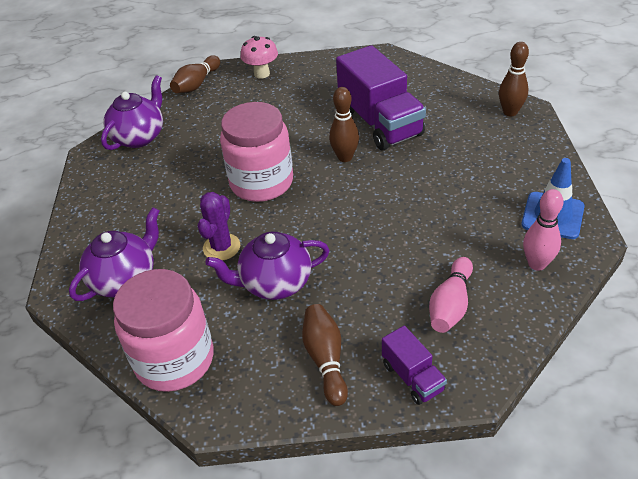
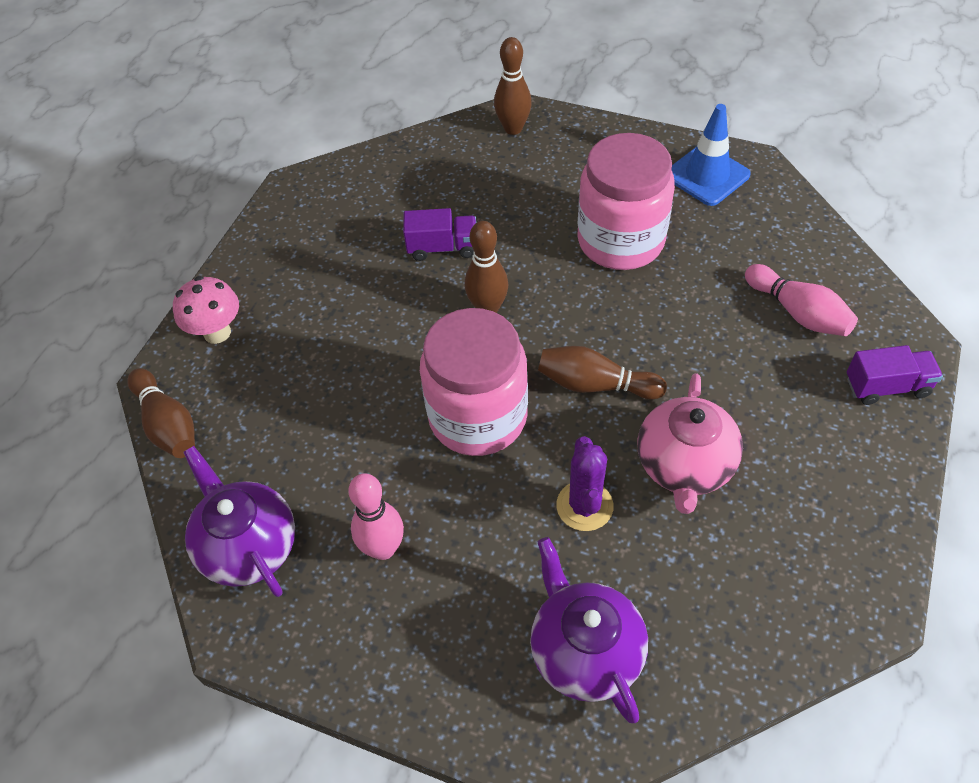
camera: 65 degrees left, 10 degrees up
(174, 359) = (770, 624): pink jar -> pink jar (620, 241)
(221, 247) = (584, 506): purple cactus -> purple cactus turned 45 degrees clockwise
(275, 283) = (684, 466): purple teapot -> pink teapot
(325, 359) = (832, 456): brown bowling pin -> brown bowling pin (595, 384)
(380, 123) = (442, 247): purple truck -> purple truck, size x0.48
(537, 264) = (771, 220): pink bowling pin -> pink bowling pin (383, 548)

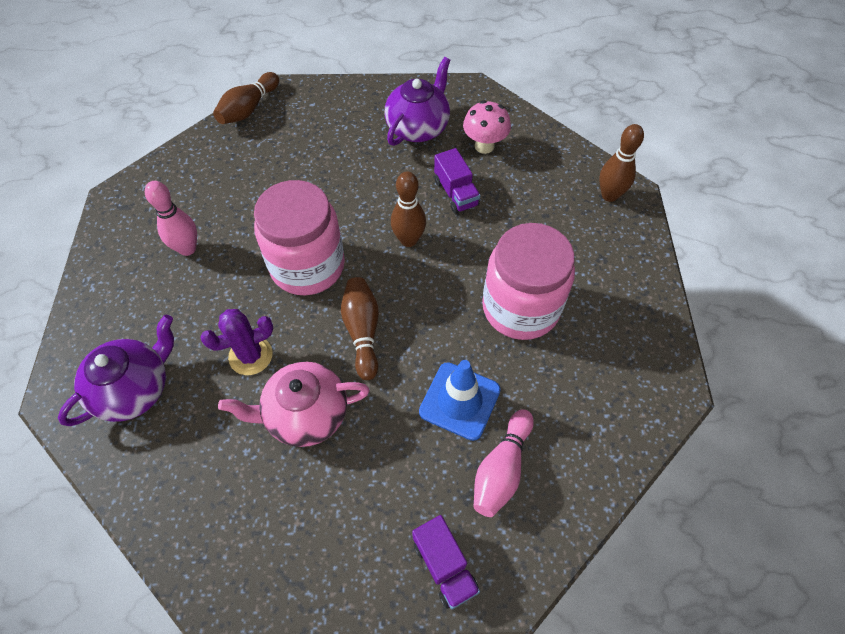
camera: 65 degrees right, 5 degrees up
(217, 332) = (327, 102): pink mushroom -> pink mushroom (484, 146)
(248, 546) = (173, 181): purple teapot -> purple teapot (418, 127)
(707, 175) = (636, 354): blue traffic cone -> blue traffic cone (459, 401)

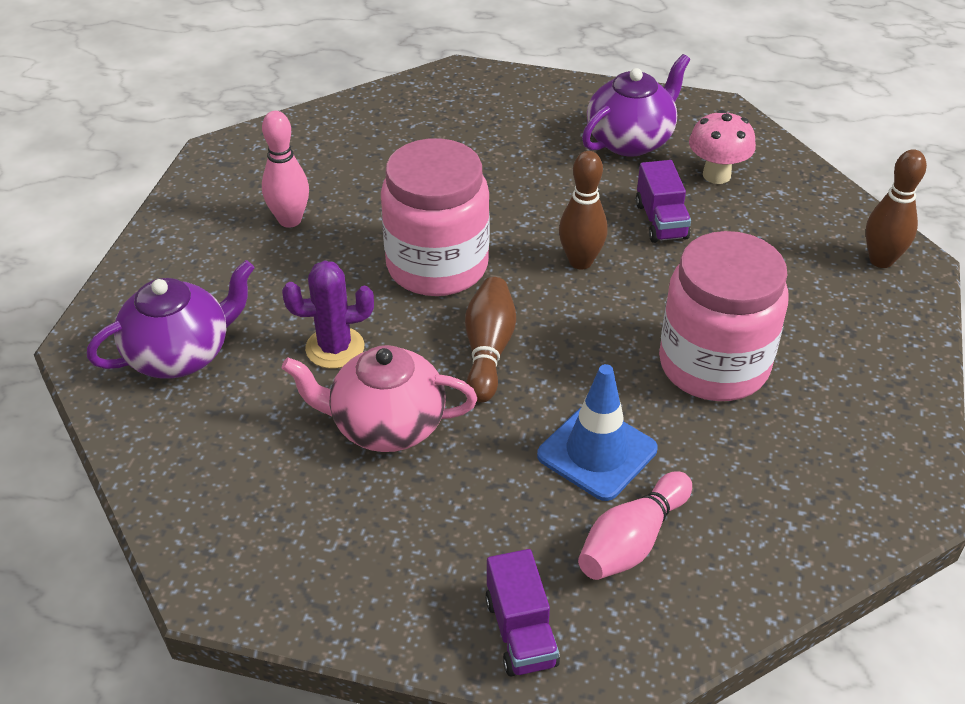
camera: 15 degrees right, 15 degrees down
(248, 109) = (412, 86): brown bowling pin -> none

